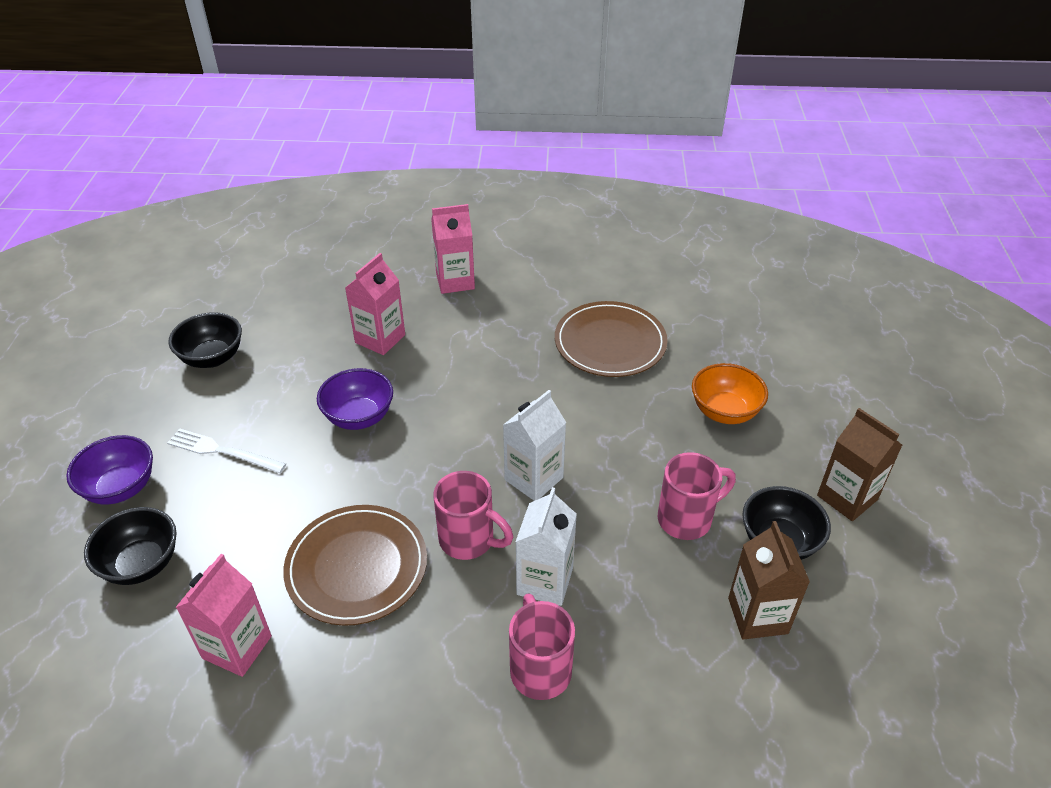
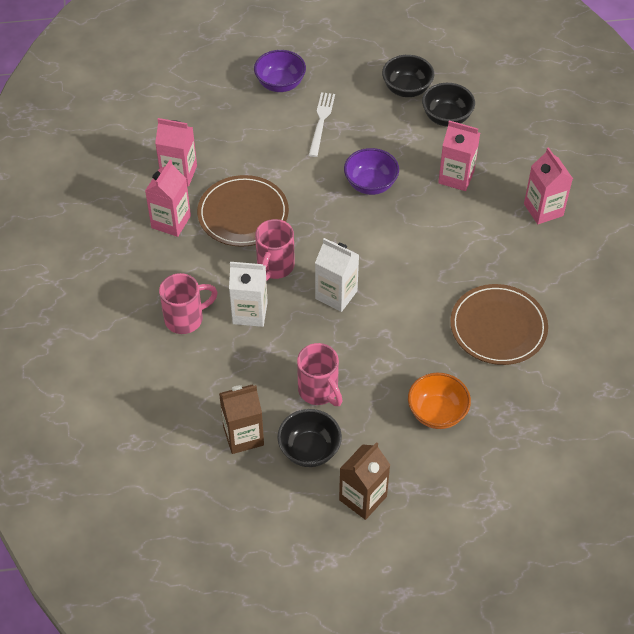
camera: 80 degrees right, 10 degrees up
(142, 564) = (226, 113): black bowl -> black bowl (446, 117)
(337, 670) = (171, 222): none -> pink carton

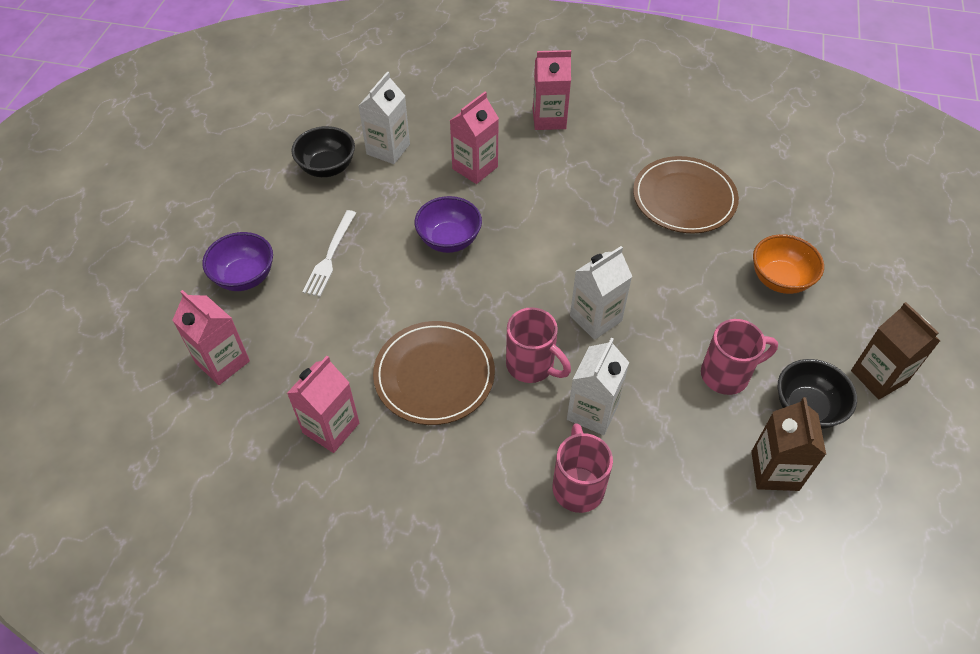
camera: 70 degrees left, 0 degrees up
(171, 222) = (410, 460): pink carton -> pink carton (222, 362)
(321, 122) = (330, 256): white fork -> white fork turned 105 degrees counterclockwise
(446, 117) = (388, 149): black bowl -> white carton

